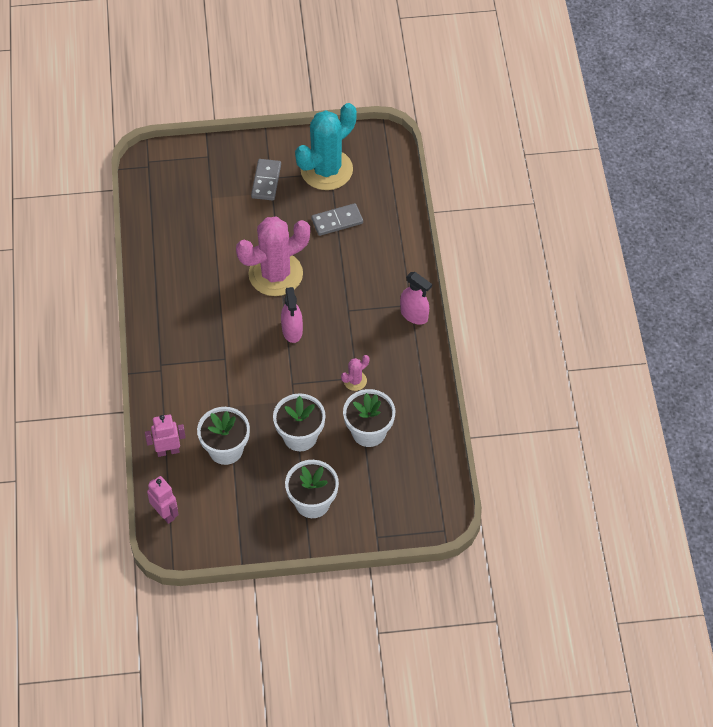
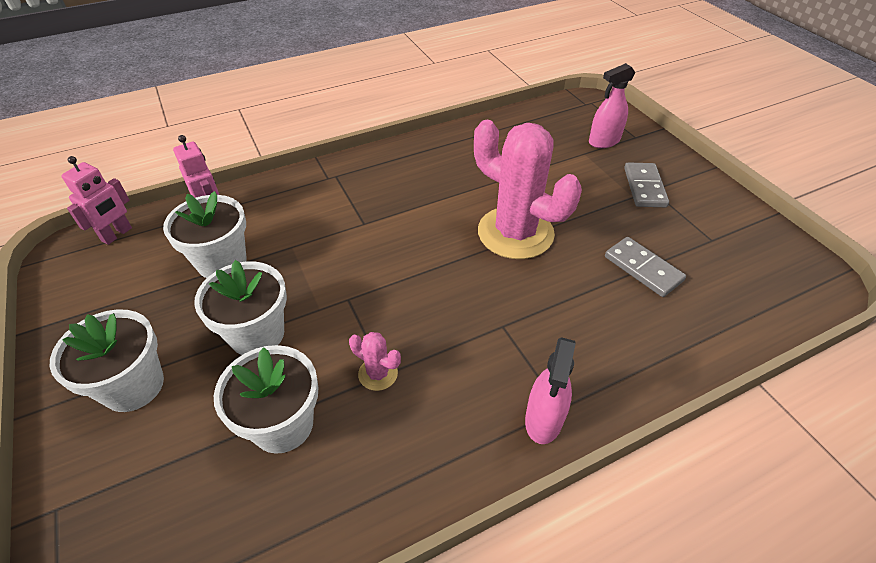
camera: 70 degrees right, 10 degrees down
(266, 181) = (644, 187): grey domino -> grey domino turned 75 degrees counterclockwise
(292, 330) = (435, 274): pink spray bottle -> pink spray bottle (604, 141)
(326, 170) = (712, 235): turquoise cactus -> none

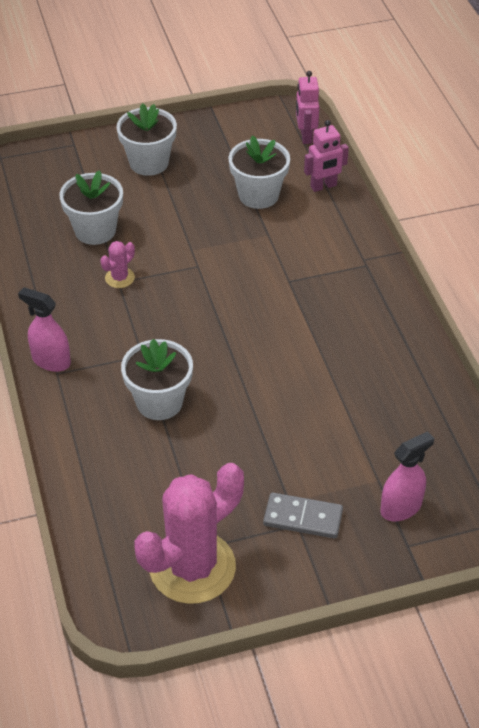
camera: 100 degrees right, 0 degrees up
(117, 234) = (305, 136): pink robot -> pink robot turned 45 degrees clockwise
(257, 334) = (176, 217): white flower pot -> white flower pot (159, 402)
(515, 233) = (251, 386): pink cactus -> pink cactus (192, 567)
(604, 141) = (401, 507): pink spray bottle -> pink spray bottle turned 75 degrees clockwise
(643, 268) = (179, 471): grey domino -> none

